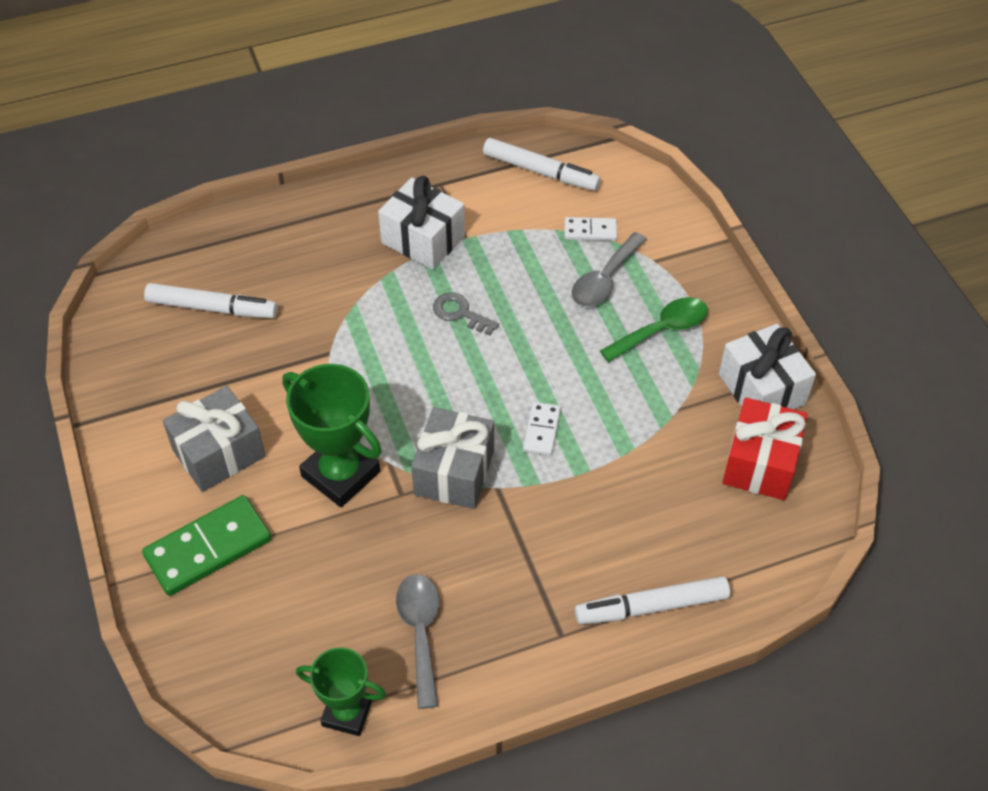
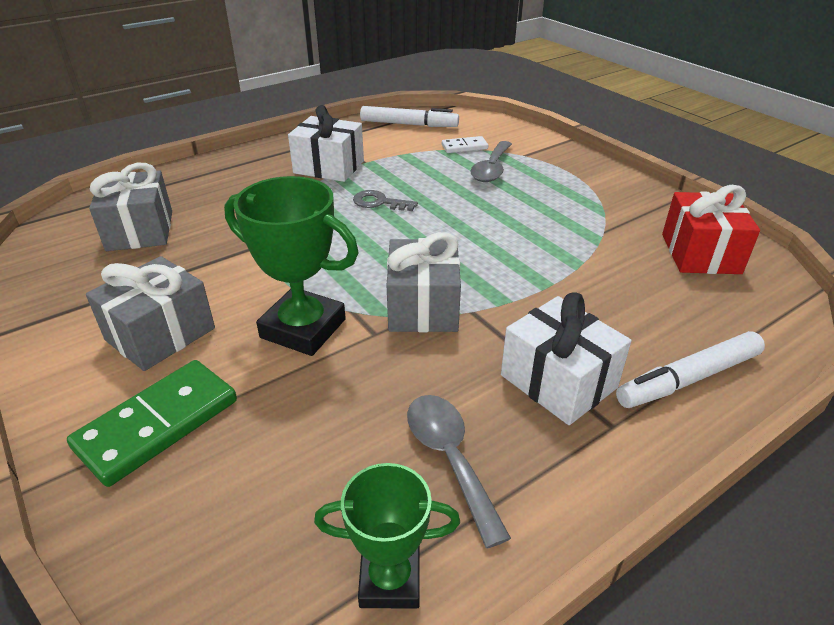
camera: 15 degrees left, 15 degrees down
(212, 308) = (140, 231): white marker -> grey gift
(542, 430) = (492, 263): white domino -> none
(662, 330) = (556, 189): green spoon -> none
(762, 389) = (662, 210): white gift -> white gift (558, 381)

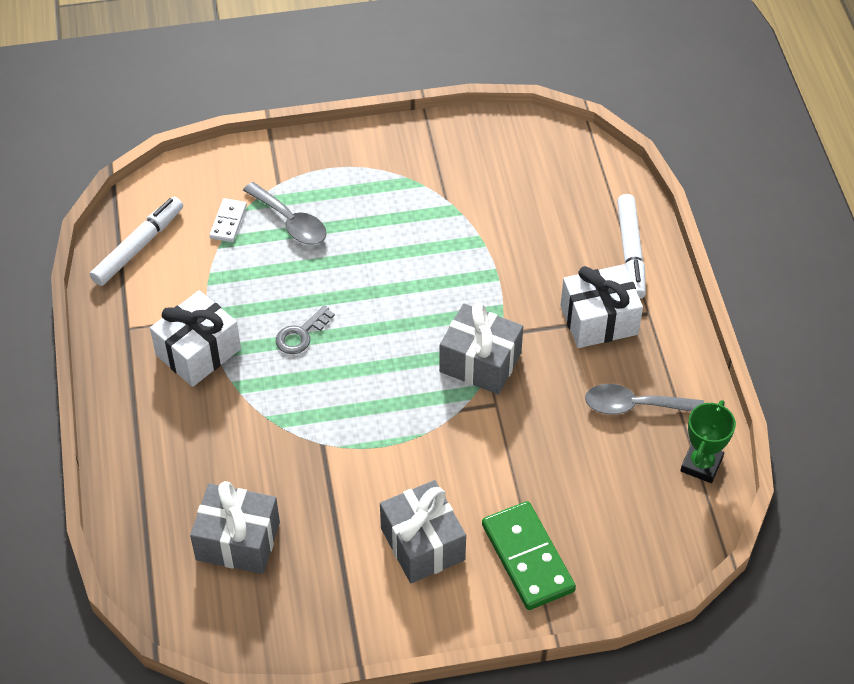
camera: 65 degrees left, 15 degrees up
(303, 328) = (466, 447): green trophy -> none
(700, 253) = (510, 159): red gift -> none

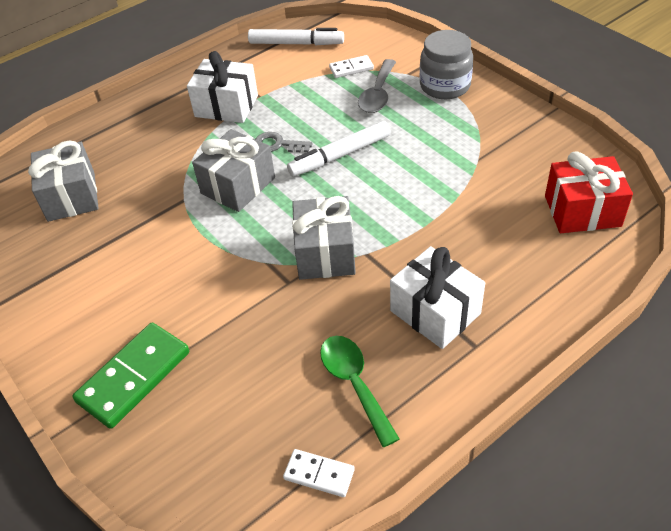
camera: 65 degrees right, 5 degrees down
(323, 166) = (445, 86): none -> grey jar
(422, 544) = (116, 299): grey gift -> grey gift (238, 185)
(560, 169) = (582, 211): none -> red gift
(630, 252) = (536, 300): white marker -> white marker (340, 155)
(634, 406) = (354, 383): grey spoon -> green spoon
(701, 464) = (319, 474): green trophy -> white domino

